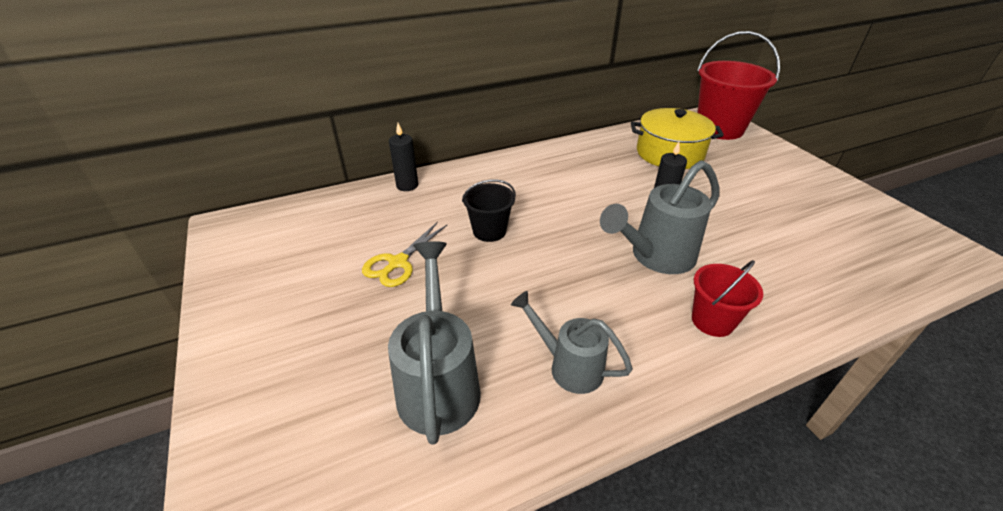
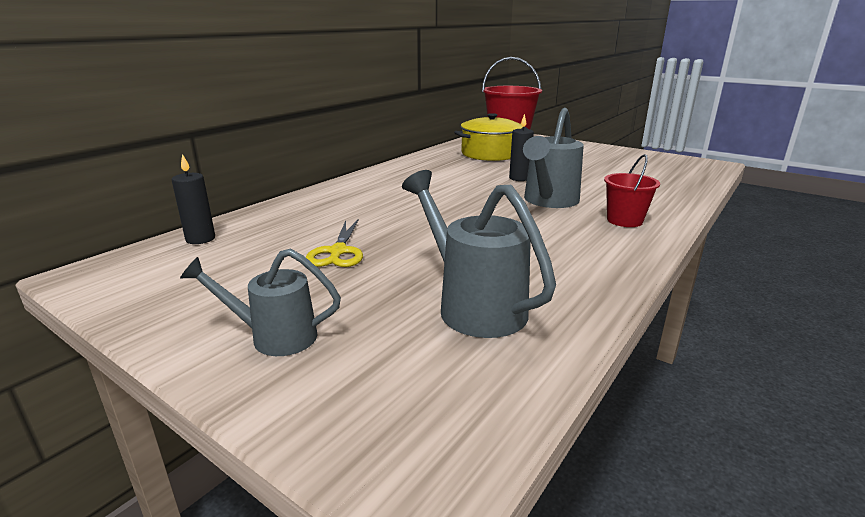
camera: 30 degrees left, 15 degrees down
(407, 185) = (283, 207): black candle -> black candle (200, 239)
(489, 231) = (401, 216): black bucket -> none
(569, 366) = (563, 266): grey watering can -> grey watering can (275, 337)

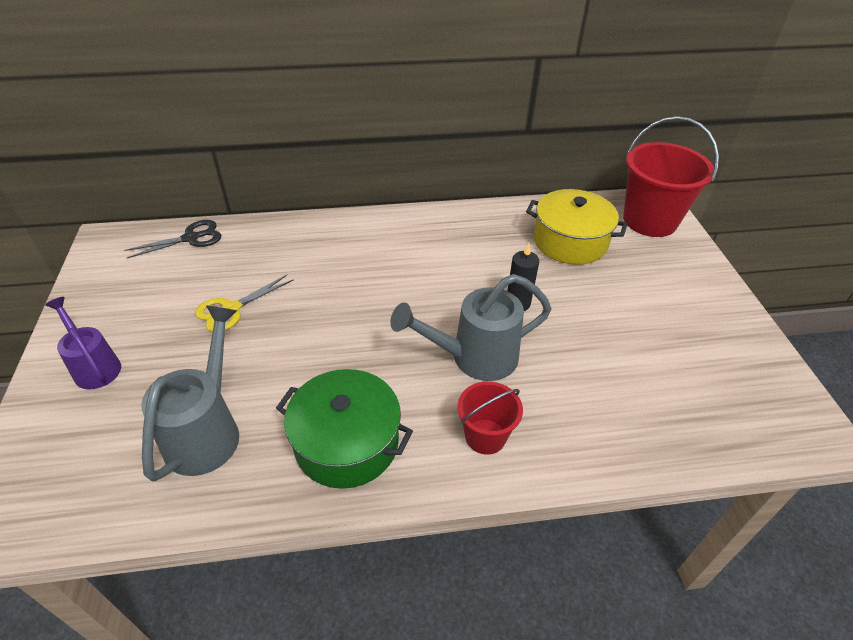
camera: 45 degrees right, 20 degrees up
(200, 239) = (191, 238): black candle -> black scissors
(275, 337) = (95, 367): grey watering can -> purple watering can
(572, 258) = (347, 443): none -> green pot

